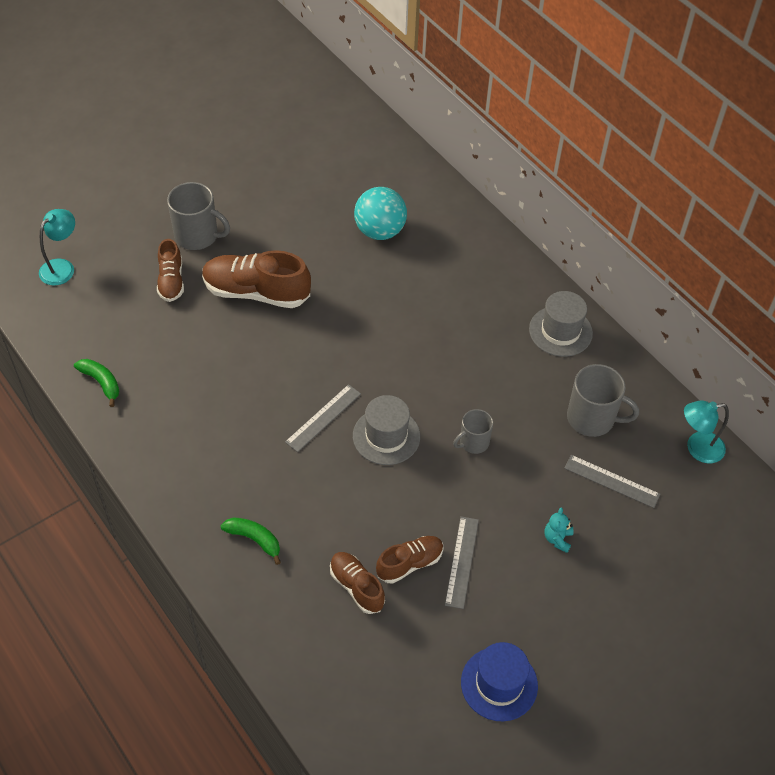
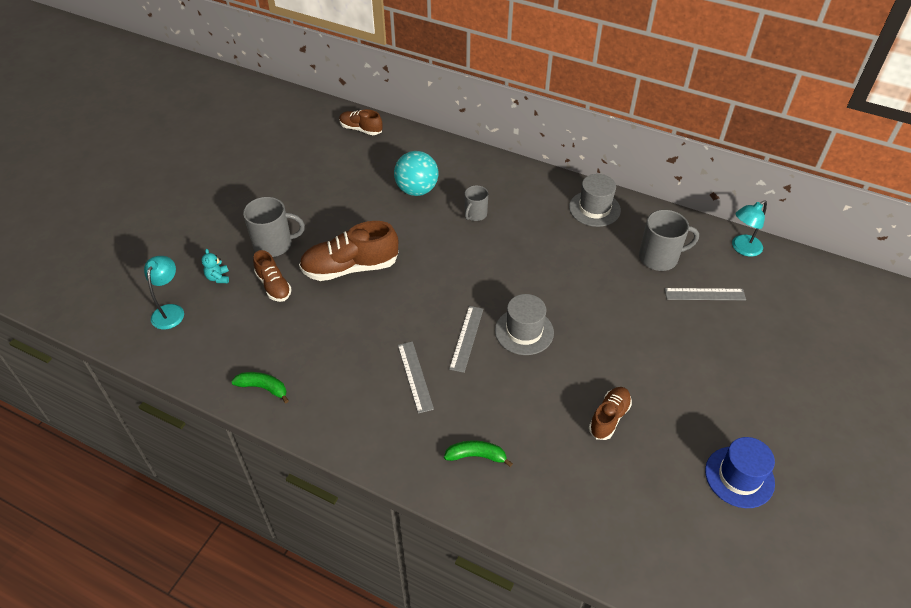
camera: 25 degrees left, 5 degrees down
(356, 587) = (582, 455): brown shoe -> brown shoe (361, 129)
(461, 561) = (645, 398): grey ruler -> grey ruler (415, 376)
(473, 442) = (590, 308): grey mug -> grey mug (475, 214)
(557, 539) = (699, 350): turquoise teddy bear -> turquoise teddy bear (218, 278)

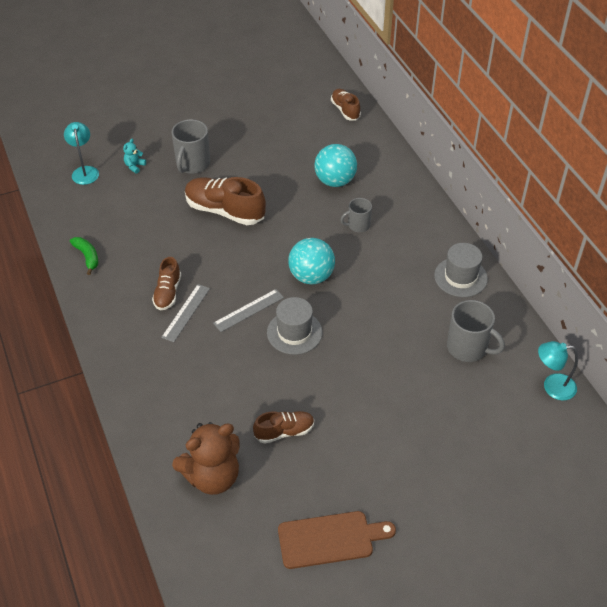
camera: 40 degrees right, 0 degrees up
(170, 311) = (85, 171): turquoise lamp -> turquoise lamp turned 60 degrees counterclockwise
(274, 244) = (192, 164): grey mug -> grey mug turned 75 degrees clockwise
(274, 286) = (162, 193): brown shoe -> brown shoe (168, 293)
(476, 456) = (167, 391): green banana -> none
(485, 277) = (311, 276): none -> turquoise ball
(598, 500) = (212, 476): none -> brown teddy bear
(704, 294) = (471, 399): grey ruler -> none
(739, 477) = (330, 539): blue hat -> brown cutting board

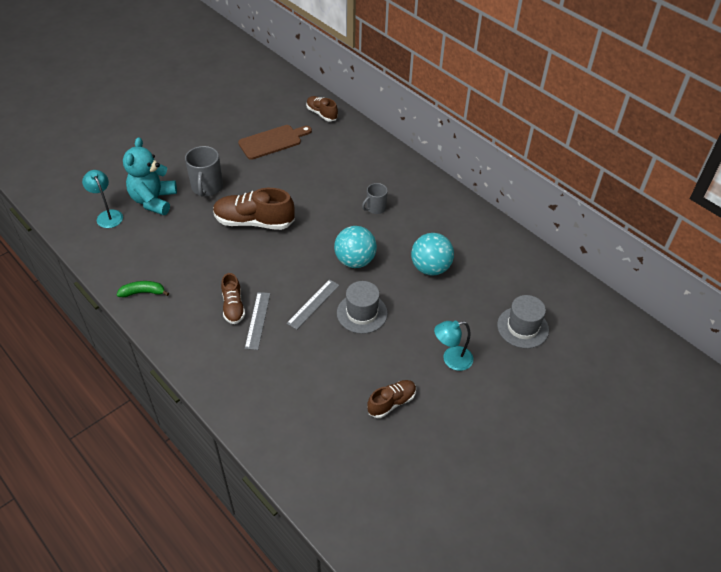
camera: 20 degrees left, 0 degrees up
(87, 257) = (143, 292): green banana -> green banana turned 45 degrees counterclockwise
(134, 166) = (153, 200): turquoise teddy bear -> turquoise teddy bear, size x2.38
(212, 476) = (345, 461): brown teddy bear -> none
(330, 539) = (472, 486): brown cutting board -> brown cutting board (272, 141)
(335, 181) = (339, 175): turquoise ball -> turquoise ball (430, 268)
(460, 277) = (478, 231): grey hat -> grey hat (522, 327)
(468, 348) = (511, 289): grey mug -> none
(552, 386) = (591, 303): turquoise lamp -> turquoise lamp (451, 360)

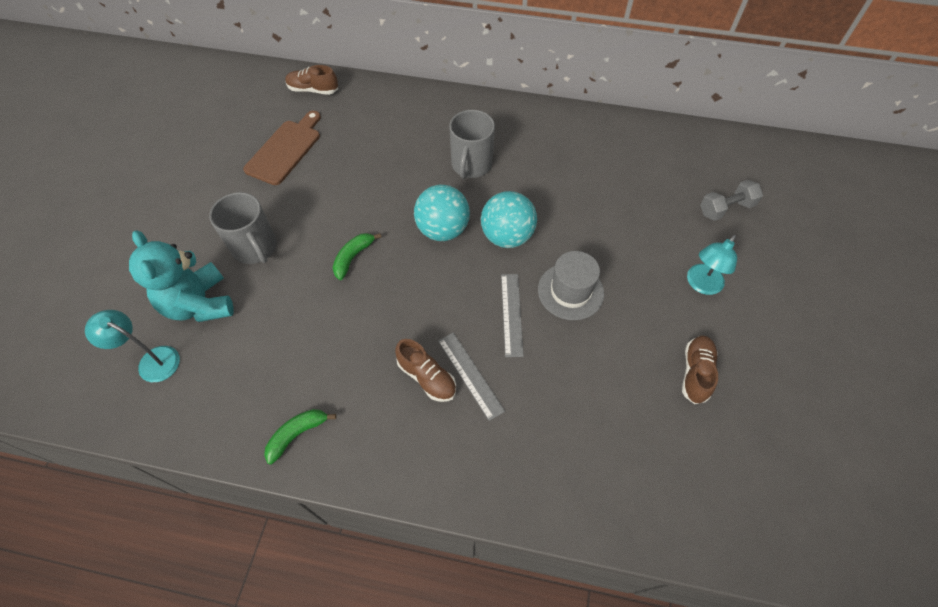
camera: 35 degrees left, 10 degrees up
(254, 222) = (353, 257): brown shoe -> green banana
(375, 208) = (471, 165): grey mug -> grey mug, size x1.63
(430, 268) = (587, 198): turquoise ball -> turquoise ball (442, 230)
(522, 327) = (726, 208): grey hat -> grey dumbbell

